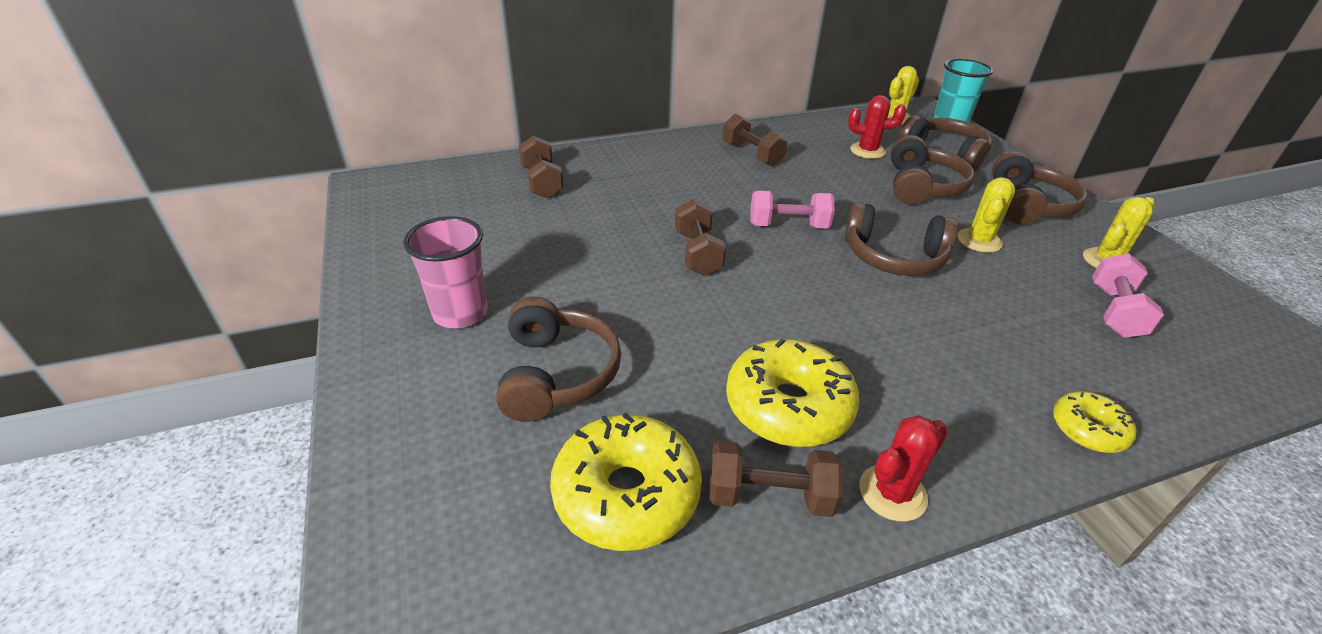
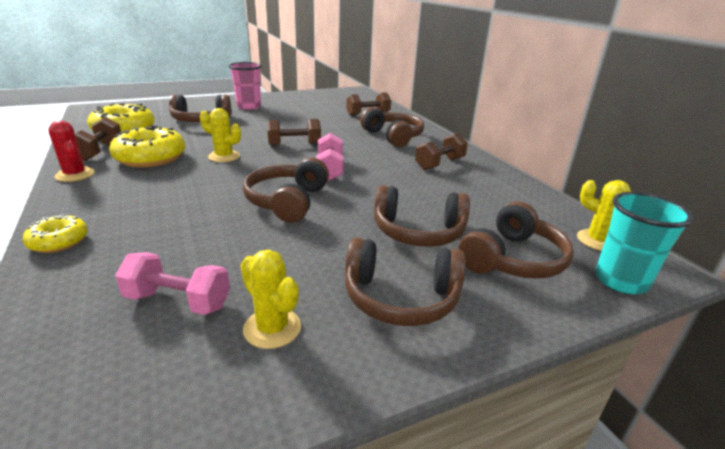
camera: 85 degrees right, 10 degrees down
(655, 172) = (393, 136): none -> brown headphones
(867, 151) = (485, 213): red cactus -> none
(979, 241) = (314, 246): yellow cactus -> yellow cactus (224, 156)

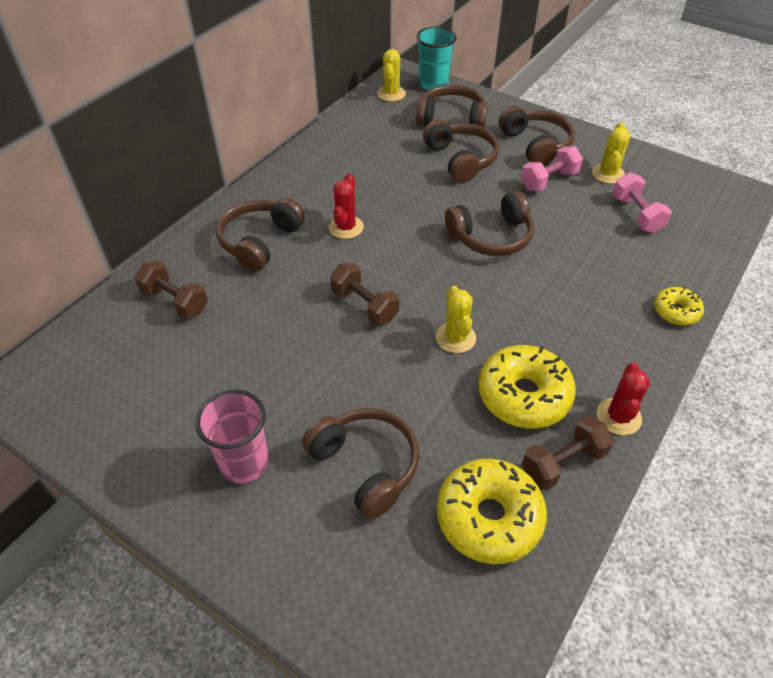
camera: 120 degrees left, 20 degrees up
(329, 169) = (404, 245): pink dumbbell -> pink dumbbell (549, 181)
(376, 159) = (346, 227): none -> red cactus
(439, 164) = (318, 185): brown dumbbell -> none

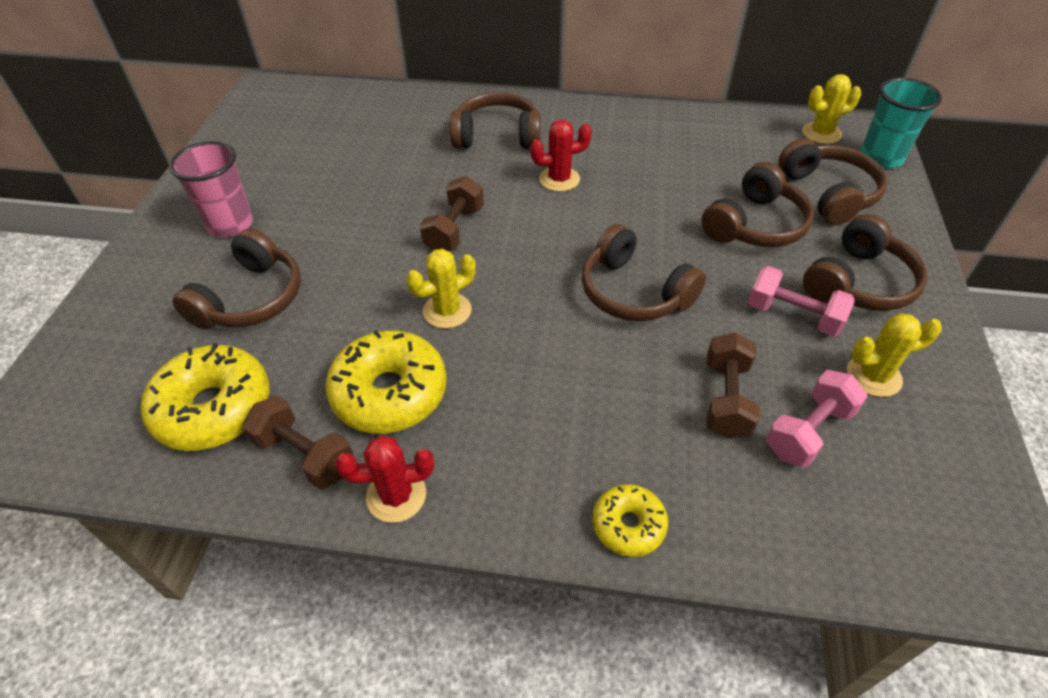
camera: 65 degrees right, 0 degrees up
(175, 301) = (391, 121): brown dumbbell -> brown dumbbell (726, 399)

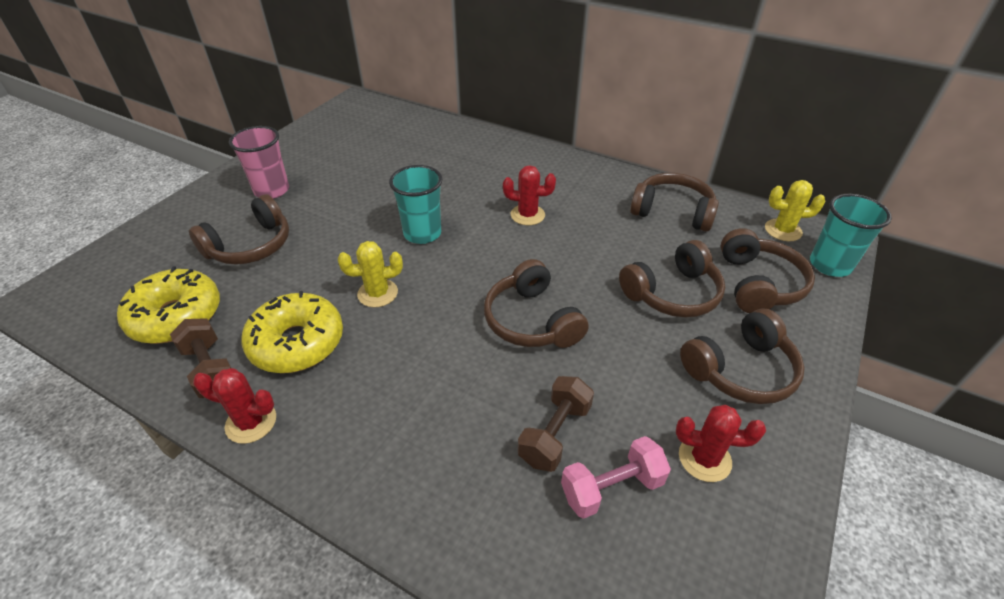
camera: 20 degrees right, 5 degrees down
(454, 230) = (422, 233): brown dumbbell -> turquoise cup
(497, 136) = (500, 170): brown headphones -> brown headphones (672, 212)
(628, 525) = (406, 512): yellow donut -> none
(793, 316) = (659, 381): pink dumbbell -> none
(873, 376) = (704, 458): yellow cactus -> red cactus

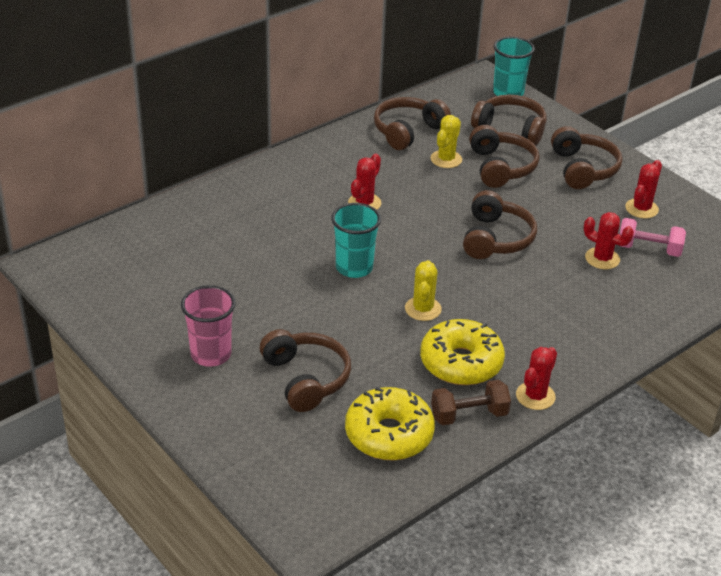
camera: 70 degrees left, 5 degrees down
(531, 320) = (496, 238): brown headphones -> brown headphones turned 75 degrees counterclockwise
(555, 434) = (602, 258): brown dumbbell -> red cactus
(611, 488) = (648, 249): pink dumbbell -> pink dumbbell turned 75 degrees counterclockwise
(783, 230) = (461, 93): yellow cactus -> yellow cactus (446, 159)

